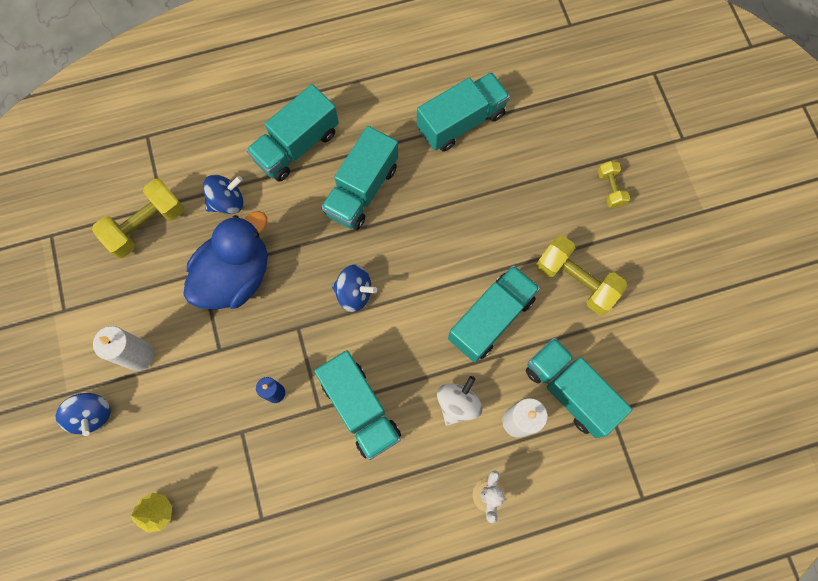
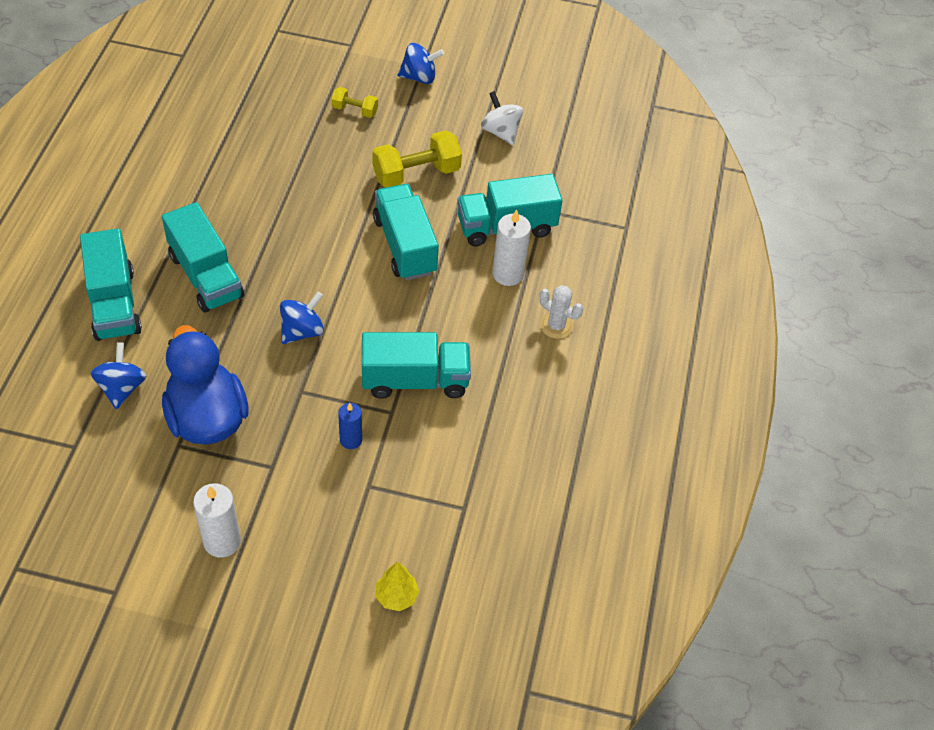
camera: 65 degrees left, 20 degrees down
(92, 414) = (252, 614): blue spinning top -> blue spinning top (419, 77)
(146, 225) = (85, 471): yellow dumbbell -> none
(457, 403) = (462, 307): white spinning top -> white spinning top (501, 132)
(461, 122) = (204, 172): turquoise truck -> none

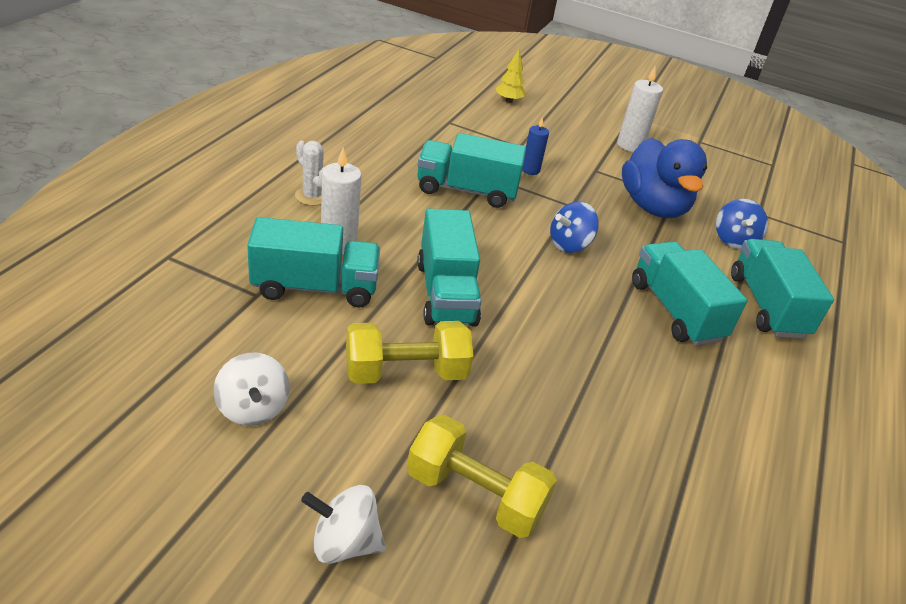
camera: 170 degrees left, 15 degrees down
(355, 110) = (475, 495): yellow dumbbell -> yellow dumbbell, size x1.84
(419, 77) = (344, 543): blue spinning top -> white spinning top

